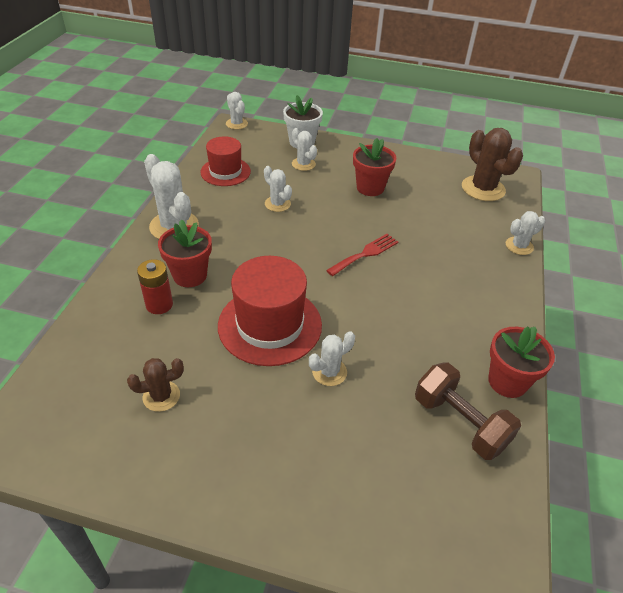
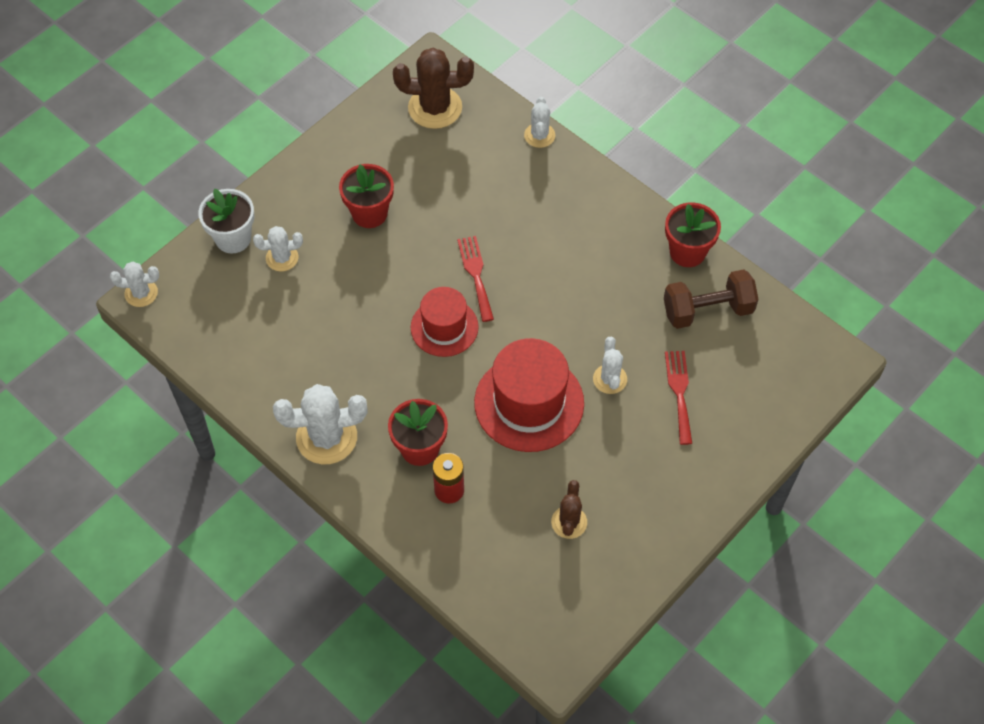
camera: 60 degrees left, 15 degrees up
(225, 172) = (247, 347): red hat -> red hat (444, 327)
(277, 204) = (345, 318): white cactus -> none
(352, 433) = (679, 392): none -> red fork

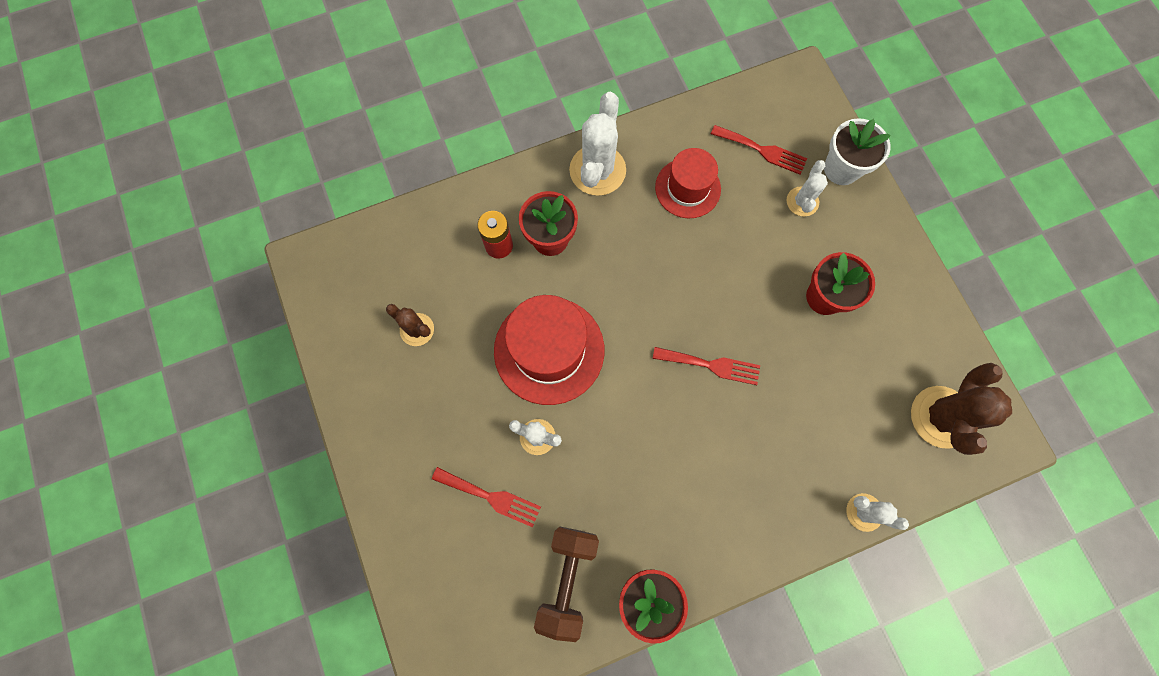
camera: 115 degrees right, 15 degrees up
(141, 293) = (810, 79): white cactus -> none
(241, 306) = (762, 150): none -> red fork
(444, 327) = (664, 311): red hat -> red hat (687, 188)

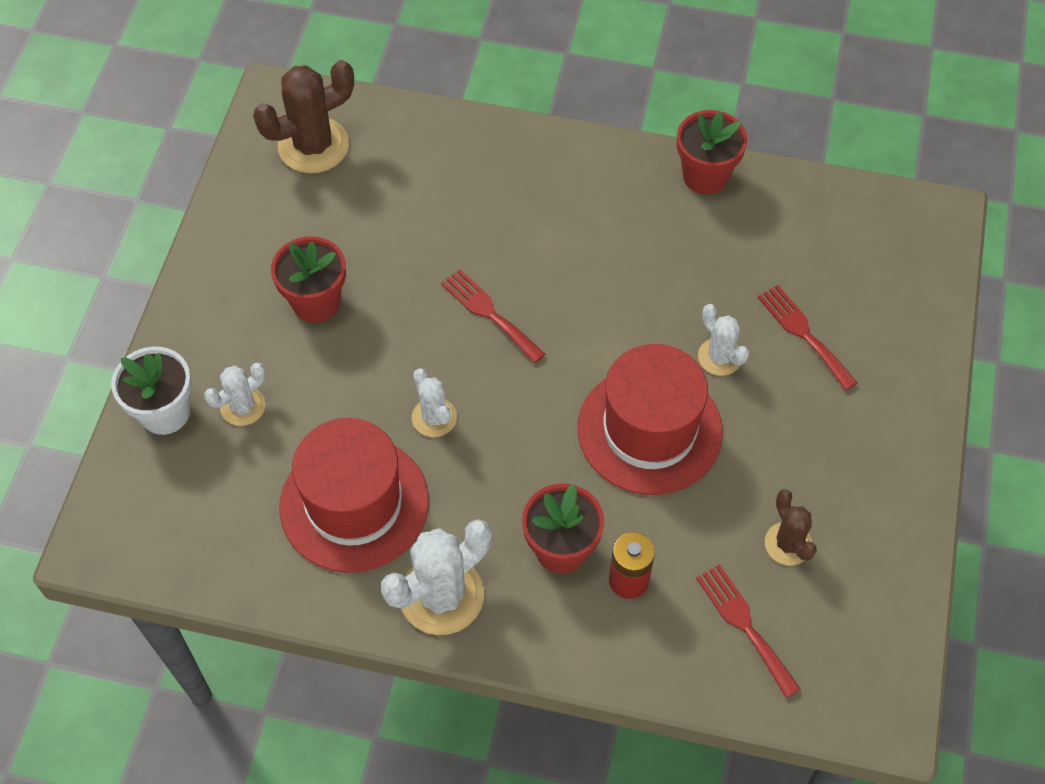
camera: 145 degrees left, 15 degrees down
(567, 579) = (770, 229): brown dumbbell -> none
(687, 188) = (354, 503): red hat -> red hat, size x1.57
(762, 150) = (229, 490): red fork -> red fork (744, 625)
(864, 512) = (455, 123): white cactus -> white cactus (434, 417)

